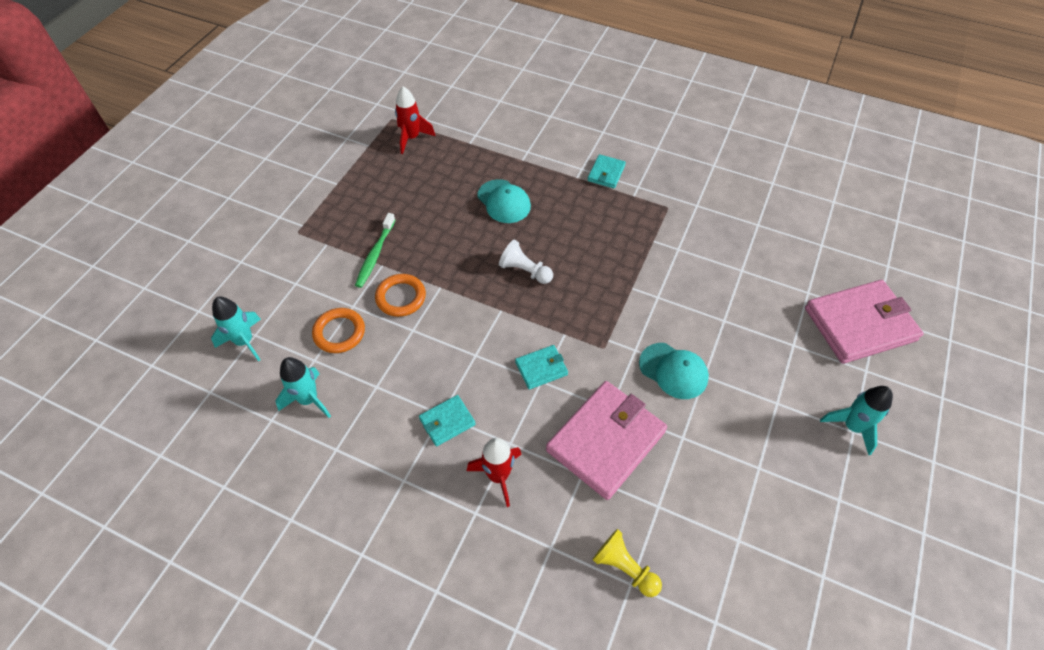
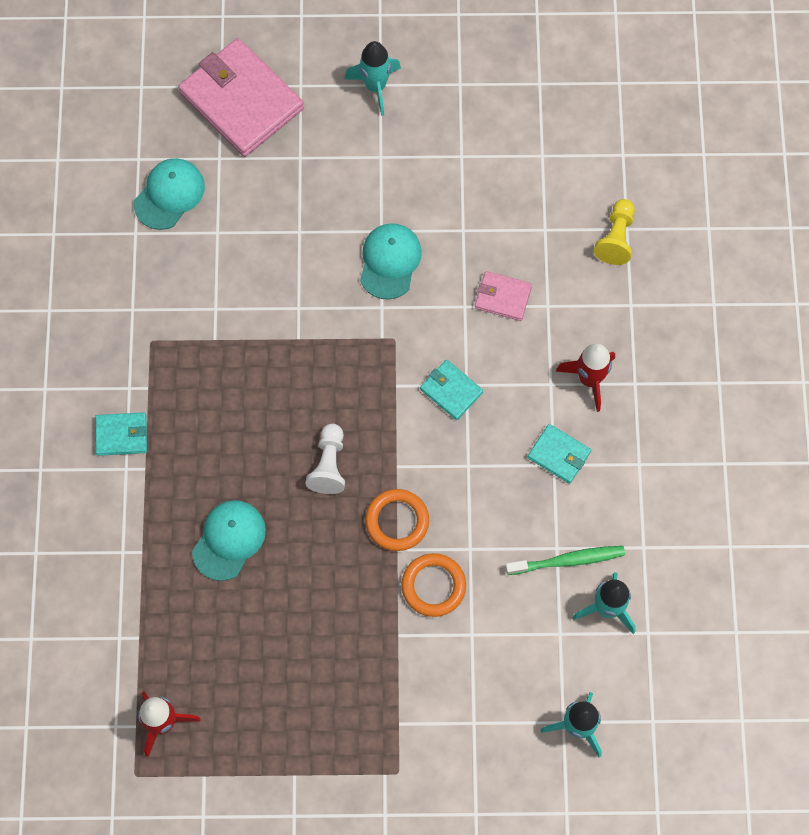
camera: 115 degrees left, 15 degrees up
(339, 332) = (513, 627): orange ring -> orange ring (397, 521)
(375, 254) = (387, 652): green toothbrush -> green toothbrush (567, 560)
(606, 441) = (503, 297): pink wallet -> pink wallet, size x0.47
(784, 252) = (169, 194): none -> turquoise cap

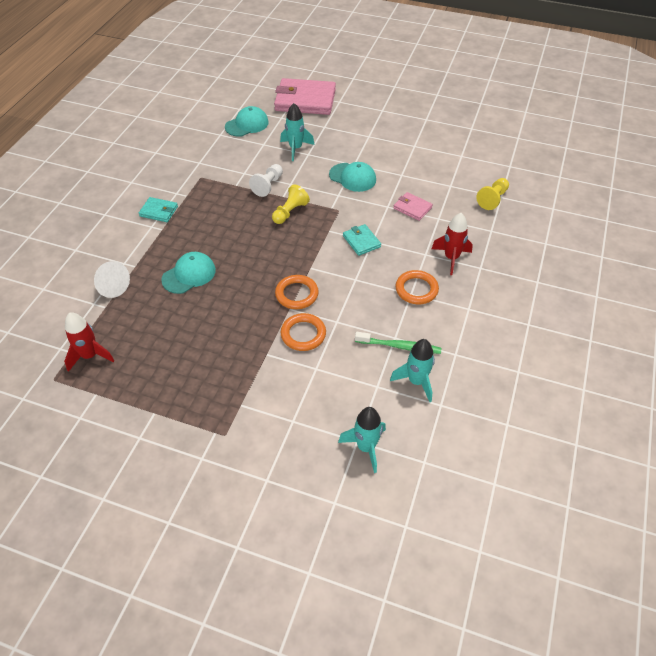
camera: 20 degrees right, 20 degrees down
(128, 600) = (112, 286): none -> white cone
(241, 101) = (305, 100): pink wallet -> pink wallet turned 60 degrees counterclockwise
(323, 368) = (290, 212): none -> yellow pawn
(329, 465) = (269, 256): white pawn -> white pawn (268, 185)
(375, 86) = (379, 110): turquoise rocket -> turquoise rocket (296, 148)
(390, 261) = (352, 177): turquoise cap -> turquoise cap turned 90 degrees clockwise
(559, 455) = (416, 289): turquoise wallet -> orange ring

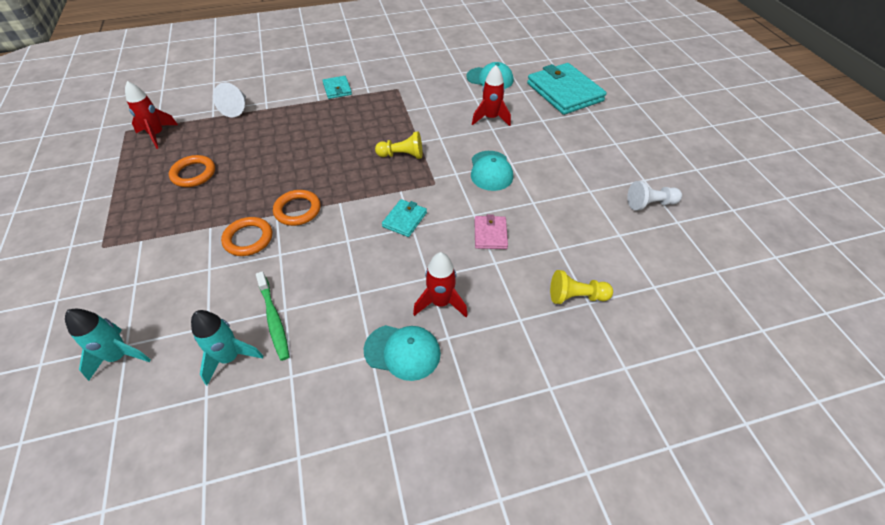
camera: 55 degrees right, 0 degrees up
(189, 275) = (276, 138): turquoise cap -> turquoise cap (402, 352)
(268, 185) = (424, 127): white pawn -> white pawn (650, 204)
(296, 148) = (491, 118): turquoise rocket -> red rocket
(305, 100) = (564, 92): pink wallet -> turquoise wallet
(416, 289) = (368, 295): orange ring -> orange ring (193, 174)

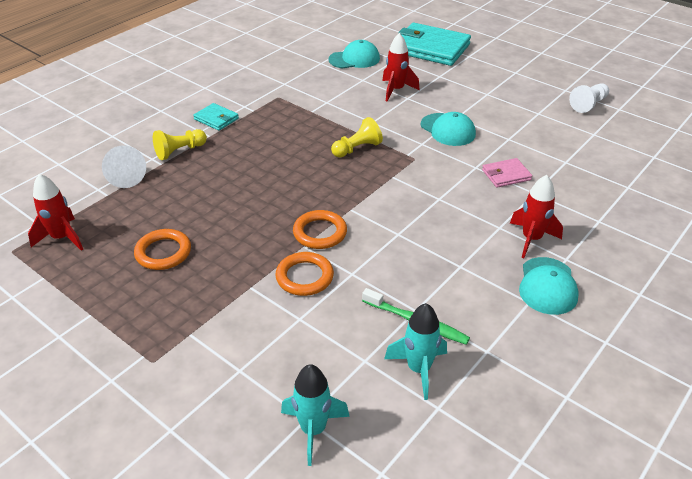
camera: 35 degrees left, 10 degrees down
(402, 352) = (547, 286): turquoise cap -> turquoise cap turned 120 degrees clockwise
(404, 219) = (426, 196): turquoise wallet -> none
(490, 234) = (506, 175): pink wallet -> pink wallet turned 75 degrees counterclockwise
(576, 296) = (615, 187): yellow pawn -> yellow pawn (180, 151)

